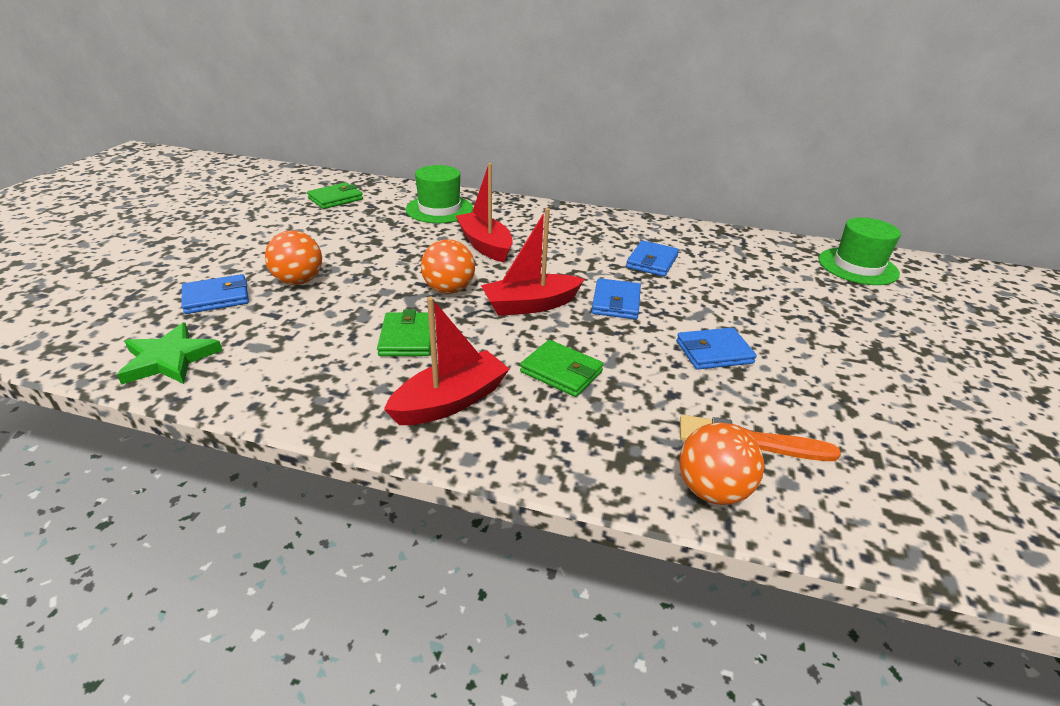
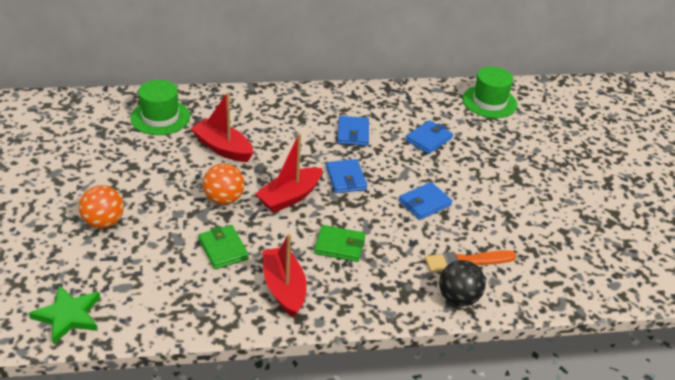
camera: 25 degrees left, 5 degrees up
(216, 298) = (52, 255): blue wallet -> blue wallet (428, 139)
(335, 199) = (61, 127): green wallet -> none
(450, 401) = (284, 288): red boat -> red boat turned 45 degrees counterclockwise
(712, 490) = (458, 298): orange ball -> black ball

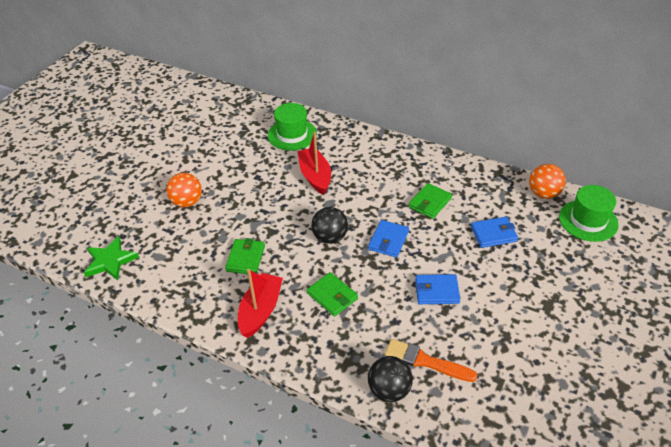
camera: 40 degrees right, 5 degrees up
(224, 199) = (280, 218): orange ball -> orange ball (543, 194)
(290, 197) = (330, 237): red boat -> black ball
(353, 133) = (430, 203): blue wallet -> green wallet

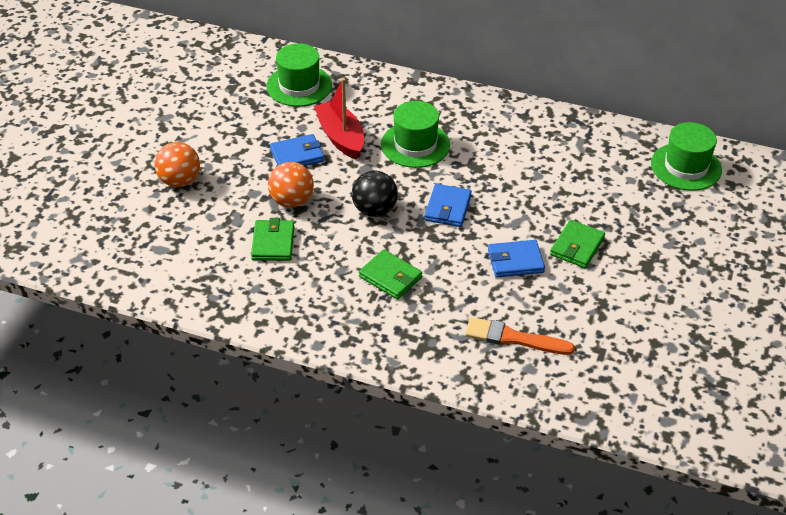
camera: 10 degrees left, 0 degrees up
(110, 261) = (98, 260): green star -> none
(260, 310) = (306, 301): red boat -> none
(371, 186) = (415, 145): none -> green hat
(389, 390) = (476, 372): black ball -> none
(430, 203) = (492, 159): green wallet -> green wallet (577, 246)
(493, 234) = (575, 191): blue wallet -> blue wallet (297, 155)
(543, 194) = (630, 139): orange ball -> orange ball (291, 201)

